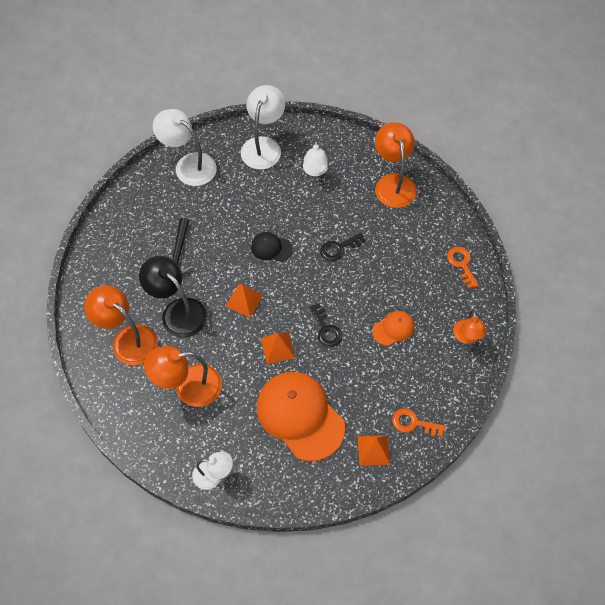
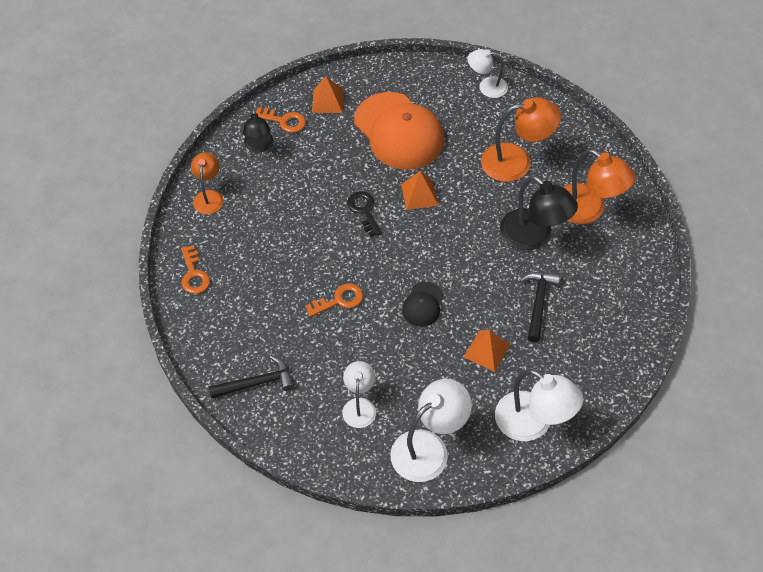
camera: 175 degrees left, 5 degrees down
(244, 300) = (456, 245): orange pyramid -> orange pyramid (486, 351)
(263, 146) = (429, 448): white lamp -> white lamp turned 150 degrees counterclockwise
(271, 248) = (423, 304): black cap -> black cap turned 90 degrees clockwise
(339, 248) = (339, 300): black key -> orange key
(393, 183) = (256, 383): orange lamp -> black hammer
(393, 329) = (288, 208): orange cap -> none
(432, 392) = (259, 146): none -> black lamp

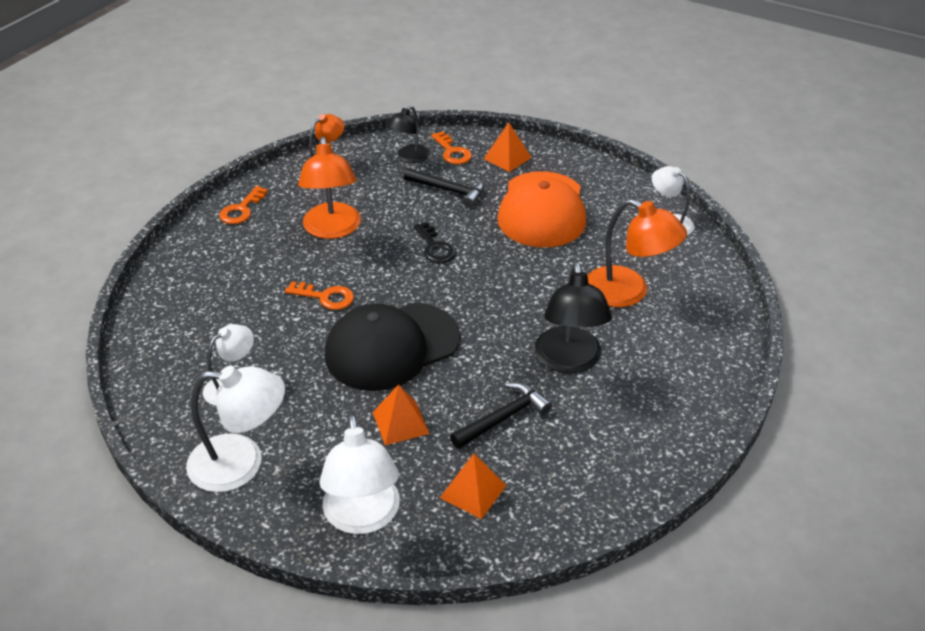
camera: 40 degrees right, 15 degrees down
(256, 383) = (179, 312): black hammer -> black hammer (449, 191)
(364, 211) = (435, 247): black key -> black key turned 135 degrees clockwise
(419, 194) = (500, 264): orange pyramid -> orange pyramid (473, 491)
(423, 304) = (392, 347): black cap -> black cap, size x2.15
(588, 210) = (655, 374): orange lamp -> orange lamp (332, 229)

